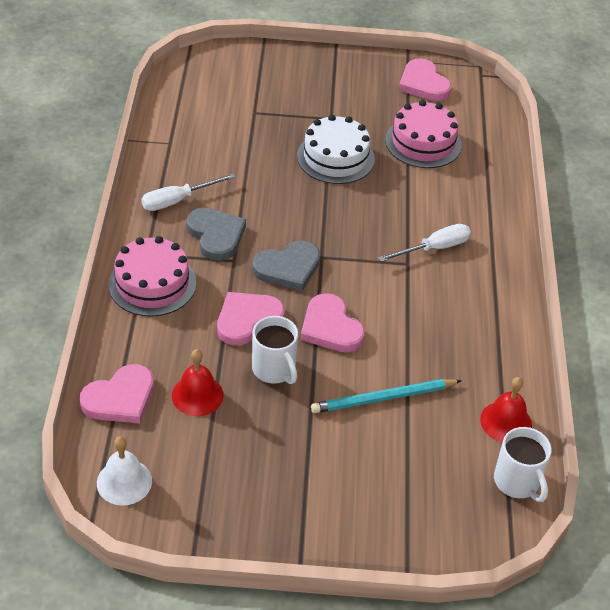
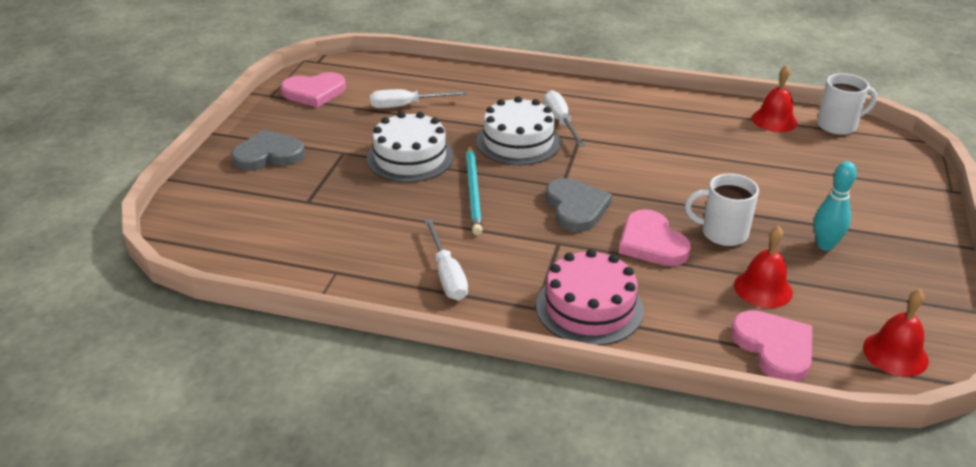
camera: 75 degrees left, 10 degrees down
(124, 482) = (895, 353): white bell -> red bell
(216, 235) = (515, 251): grey heart -> grey heart (268, 155)
(273, 446) = (825, 245): none -> turquoise bowling pin
(274, 369) = (722, 233): white mug -> white mug turned 150 degrees counterclockwise
(330, 327) = (663, 192): pink heart -> none
(383, 398) = (754, 175): turquoise pencil -> turquoise pencil (473, 191)
(386, 222) = (518, 142): none -> white cake
(423, 142) = (406, 105): pink cake -> white screwdriver

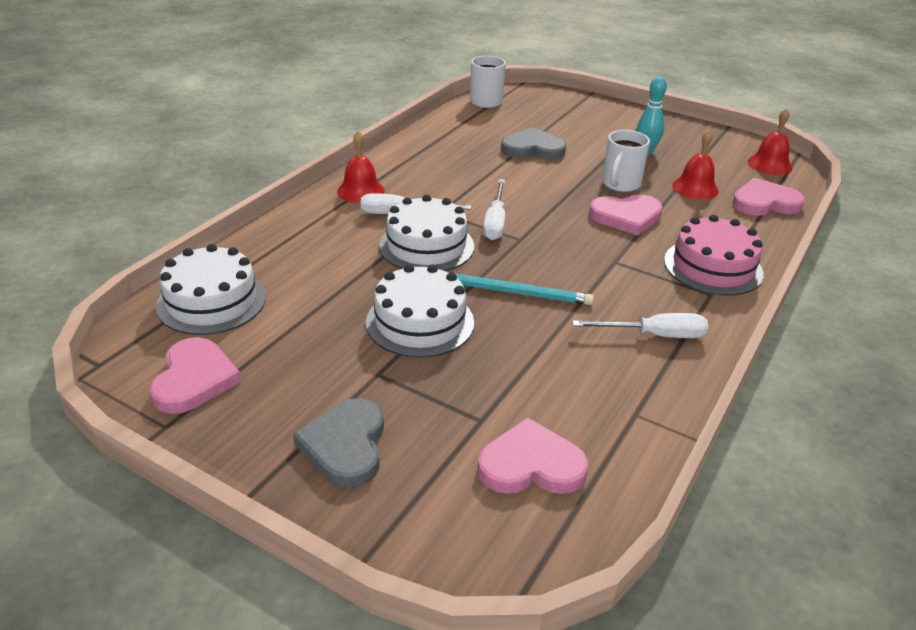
camera: 75 degrees left, 0 degrees up
(267, 228) = (531, 465): none -> pink heart
(395, 77) = (211, 301): none -> white cake
(406, 105) = (294, 305): white screwdriver -> white screwdriver (495, 222)
(576, 208) = (561, 240): grey heart -> grey heart (533, 149)
(774, 120) = (463, 120): red bell -> red bell (360, 191)

